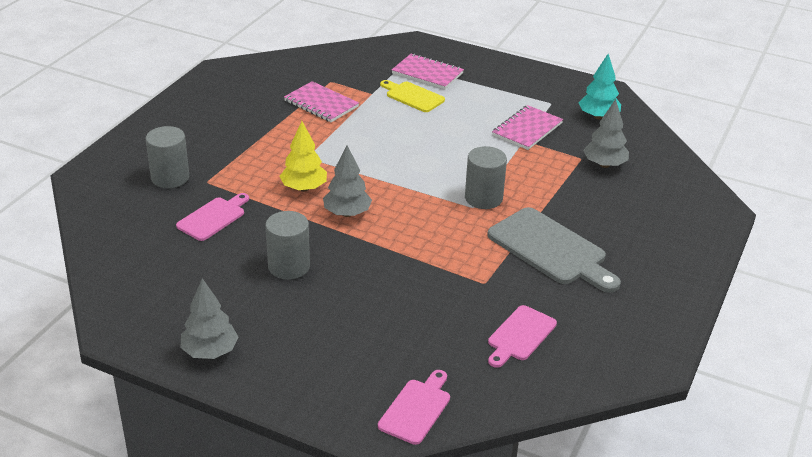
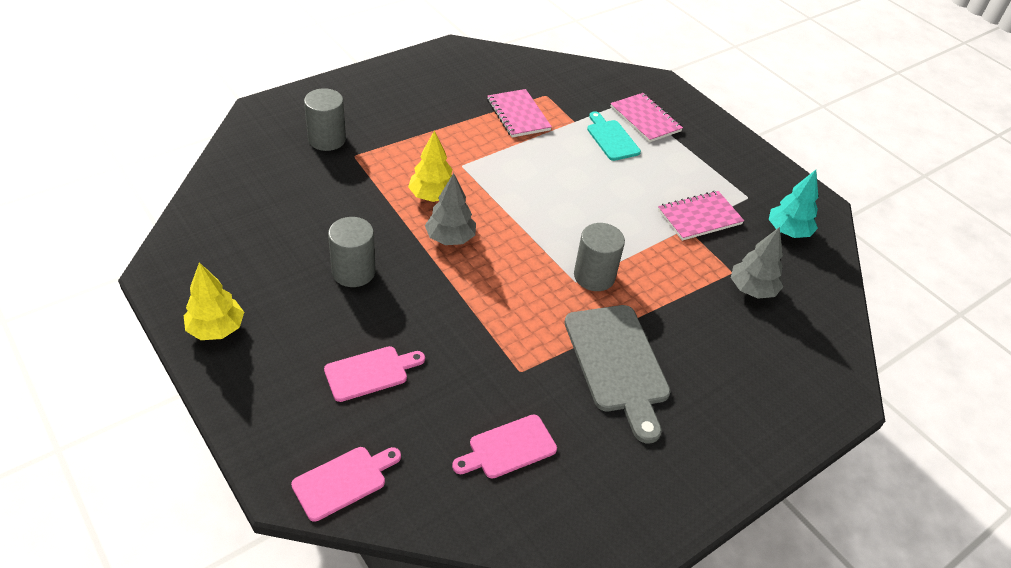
camera: 25 degrees right, 10 degrees up
(210, 352) = (216, 329): grey tree -> yellow tree
(213, 217) = (330, 194): pink cutting board -> pink cutting board (370, 372)
(412, 96) = (611, 138): yellow cutting board -> turquoise cutting board

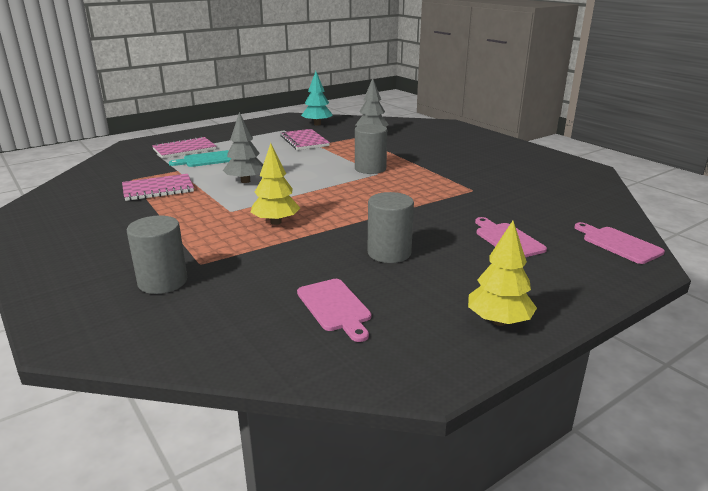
camera: 85 degrees left, 20 degrees down
(450, 238) = (335, 214): grey tree -> grey tree (245, 181)
(508, 448) = (542, 193): pink cutting board -> pink cutting board (335, 307)
(618, 363) = (450, 165): grey cutting board -> none

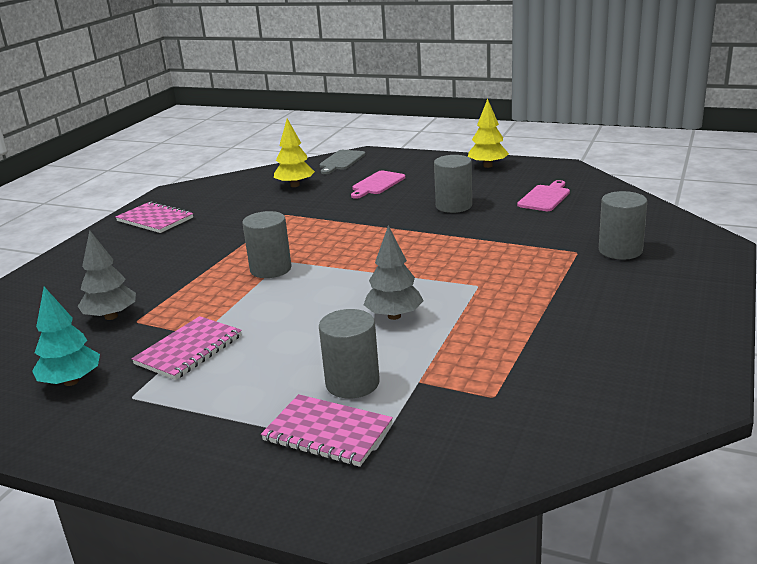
camera: 120 degrees left, 0 degrees up
(158, 189) = (492, 354): pink notebook -> pink notebook (155, 219)
(206, 160) = (352, 383): turquoise cutting board -> grey cylinder
(276, 222) = (467, 257): yellow tree -> yellow tree (295, 185)
(618, 244) = (341, 161): pink cutting board -> grey cutting board

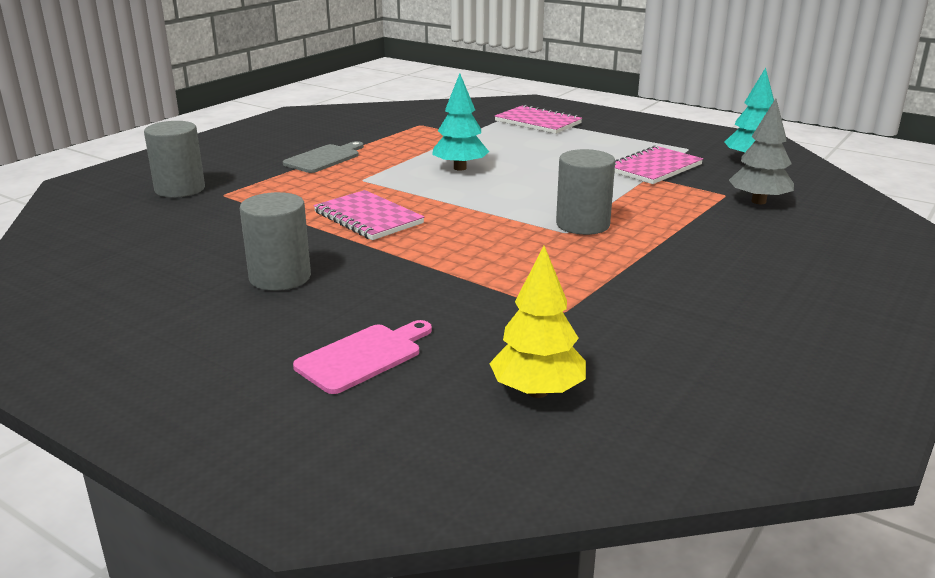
camera: 170 degrees left, 0 degrees up
(155, 219) = (819, 343): pink notebook -> pink notebook (368, 218)
(341, 161) = (397, 473): grey cutting board -> grey cutting board (324, 158)
(352, 383) = (514, 138): grey cylinder -> none
(394, 316) = (460, 168): grey tree -> turquoise tree
(487, 166) = (102, 367): yellow tree -> none
(545, 197) = (134, 269): pink cutting board -> none

